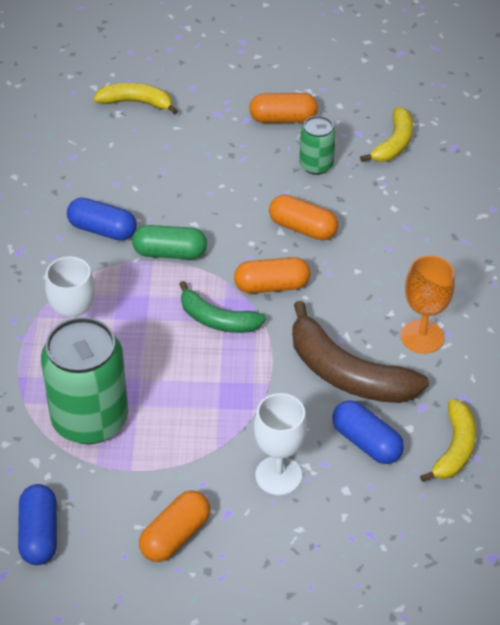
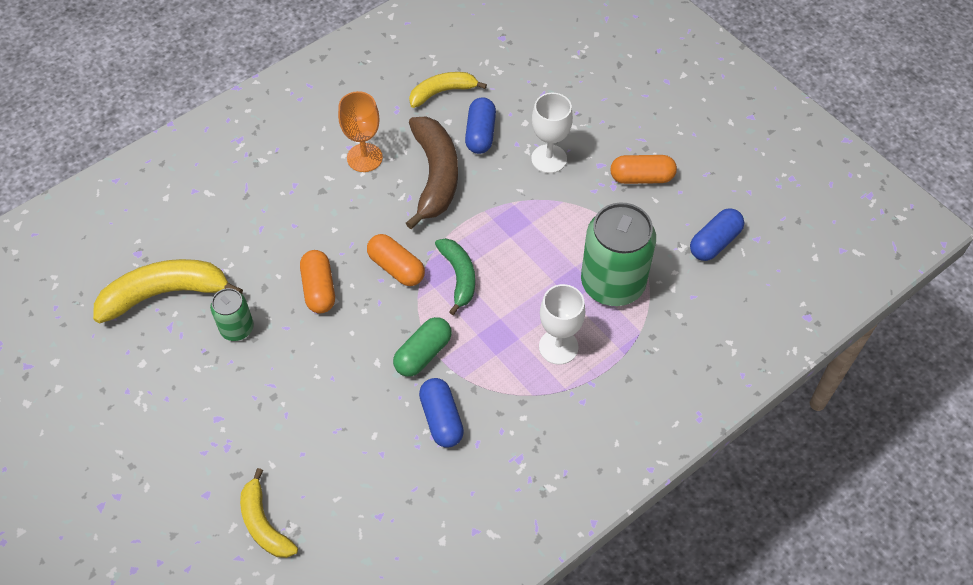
camera: 130 degrees left, 10 degrees up
(170, 253) = (423, 354): green capsule -> green capsule turned 75 degrees clockwise
(283, 119) = (194, 391): orange capsule -> none
(394, 143) = (165, 294): yellow banana -> yellow banana, size x1.62

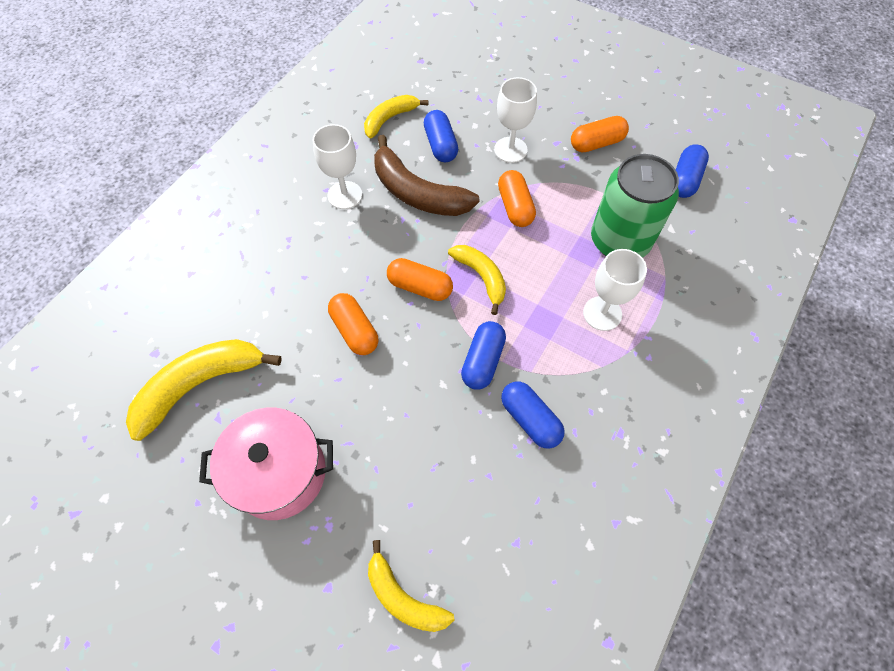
camera: 20 degrees left, 5 degrees up
(203, 390) = (280, 473): none -> pink pot
(237, 328) = (288, 396): green can -> none
(364, 158) = (345, 195): orange goblet -> white goblet
(423, 354) = (483, 361): green capsule -> blue capsule
(435, 176) = (417, 193): brown banana -> brown banana turned 150 degrees clockwise
(459, 276) = (481, 277): green banana -> yellow banana
(525, 218) = (515, 207): none -> orange capsule

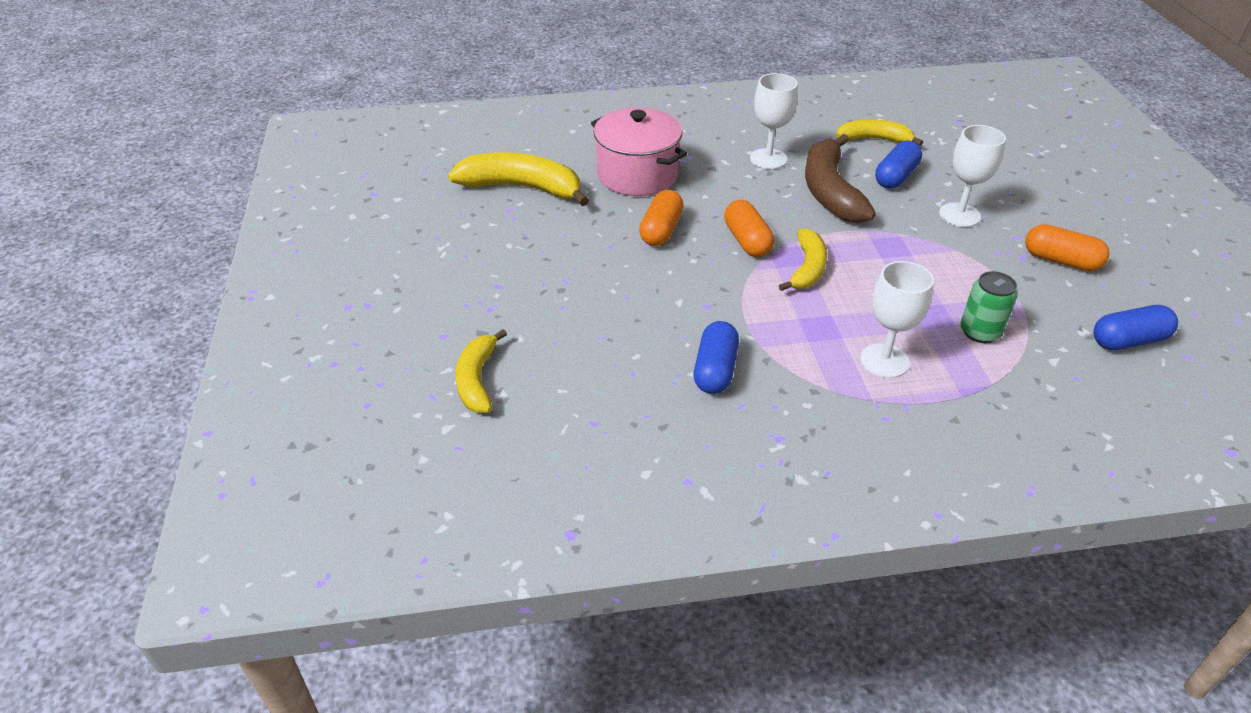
camera: 50 degrees right, 20 degrees down
(280, 473) = (502, 261): pink pot -> pink pot (637, 175)
(483, 361) = (730, 312): blue capsule -> none
(515, 207) = (906, 249): orange capsule -> none
(619, 241) = (980, 332): green can -> green can, size x0.52

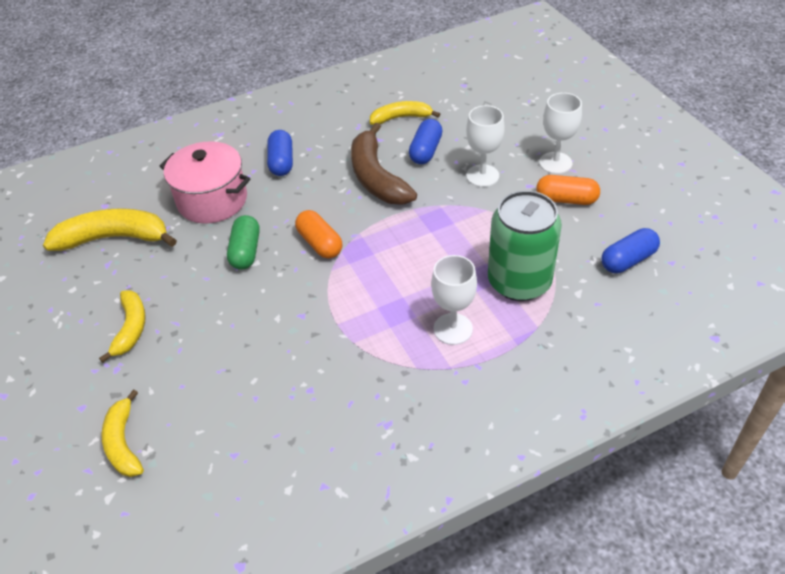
camera: 15 degrees left, 5 degrees up
(661, 230) = (245, 251): orange capsule -> green capsule
(715, 370) = (322, 375): blue capsule -> blue capsule (281, 162)
(768, 159) = (319, 157): white goblet -> white goblet (555, 163)
(807, 268) = (374, 257): yellow banana -> yellow banana (131, 328)
(980, 332) = (519, 282): green can -> green can, size x1.92

